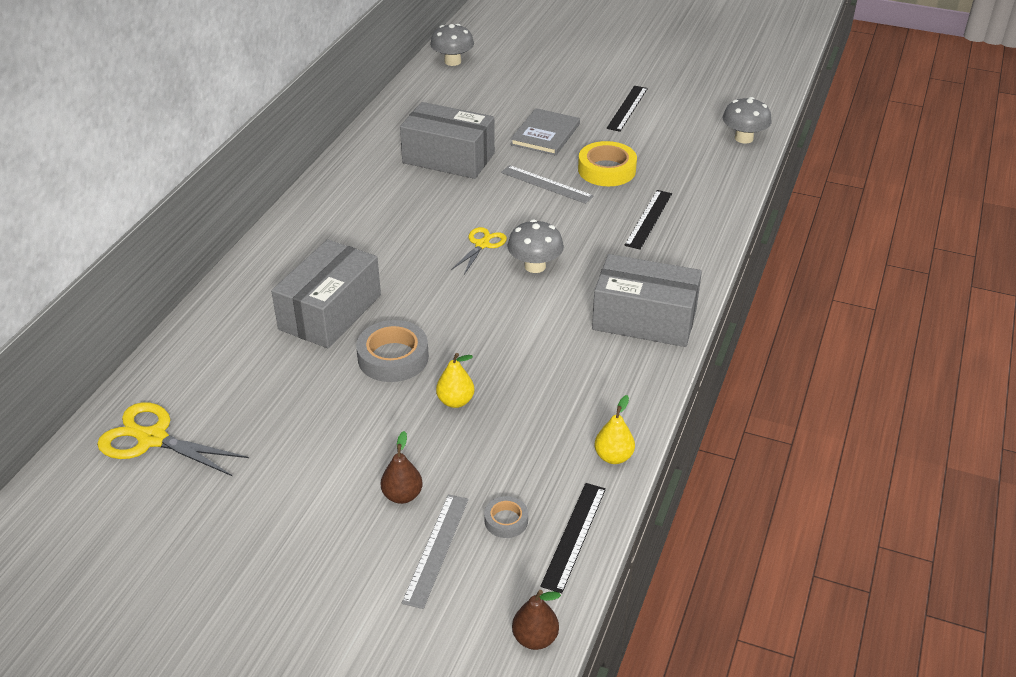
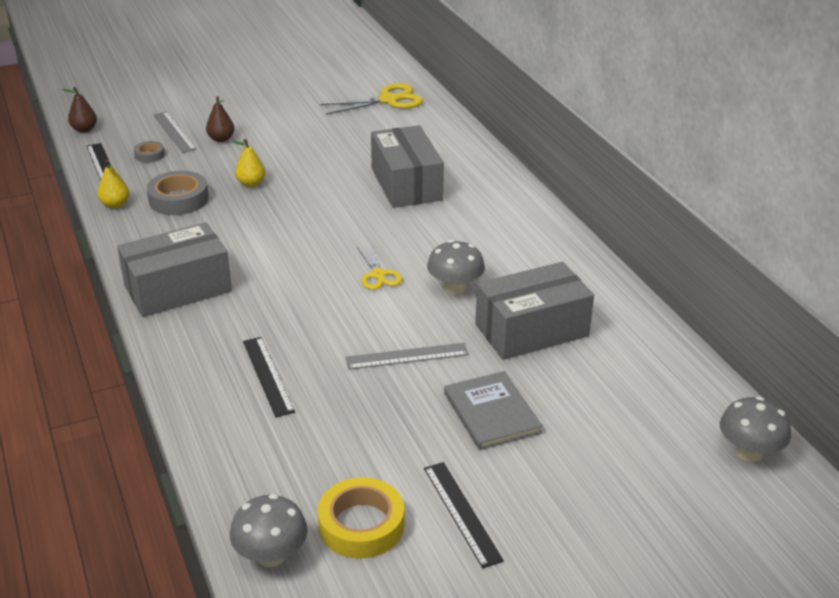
camera: 135 degrees right, 5 degrees down
(393, 357) = (324, 183): grey tape -> grey tape (178, 199)
(535, 266) = (313, 281): grey mushroom -> grey mushroom (455, 288)
(606, 170) = (373, 407): yellow tape -> yellow tape (361, 525)

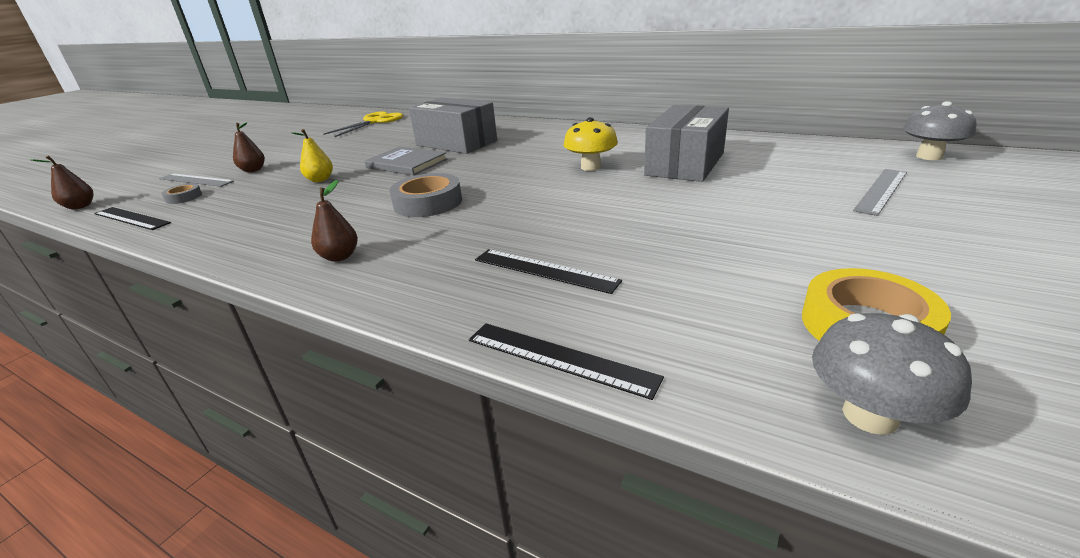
camera: 35 degrees left, 5 degrees down
(115, 205) = (179, 234): yellow pear -> none
(178, 199) = (254, 208): grey tape -> grey tape (428, 203)
(178, 289) = (340, 257): grey box -> brown pear
(378, 275) = (521, 182): yellow scissors -> none
(407, 356) = (635, 208): grey ruler -> grey ruler (881, 191)
(455, 288) = (591, 167): grey mushroom -> yellow mushroom
(462, 513) = (901, 268): black ruler -> black ruler (559, 358)
(491, 413) = (763, 207): grey book -> grey book (406, 163)

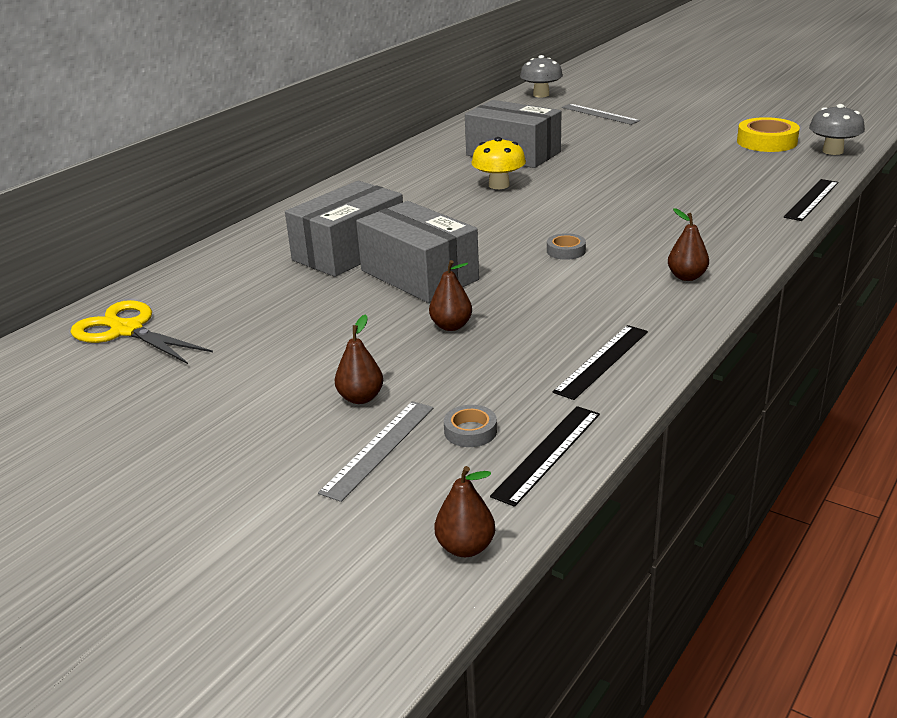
camera: 85 degrees left, 0 degrees up
(320, 180) = (451, 326): yellow pear -> brown pear
(406, 163) = (419, 275): grey book -> grey box
(428, 203) = (566, 251): grey tape -> grey tape, size x0.53
(544, 270) = (711, 203): black ruler -> black ruler (602, 361)

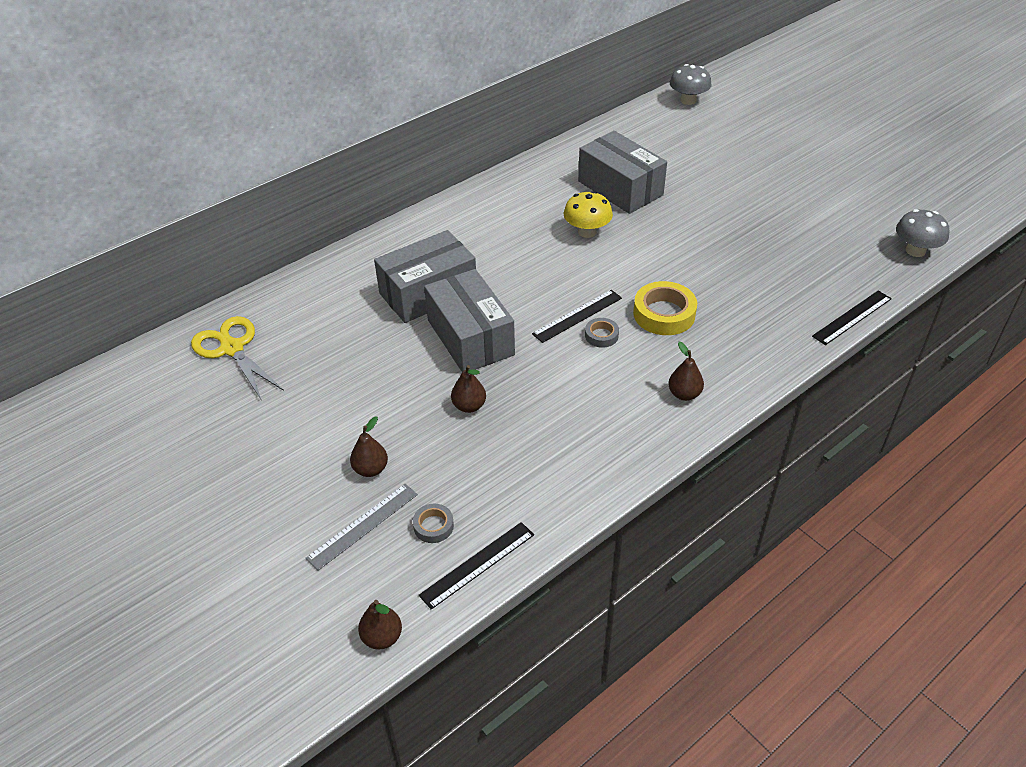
camera: 15 degrees right, 15 degrees up
(599, 114) = (727, 144): grey ruler -> none
(602, 361) = (565, 477): black ruler -> black ruler (577, 316)
(766, 142) = (861, 222): yellow tape -> yellow tape (664, 314)

